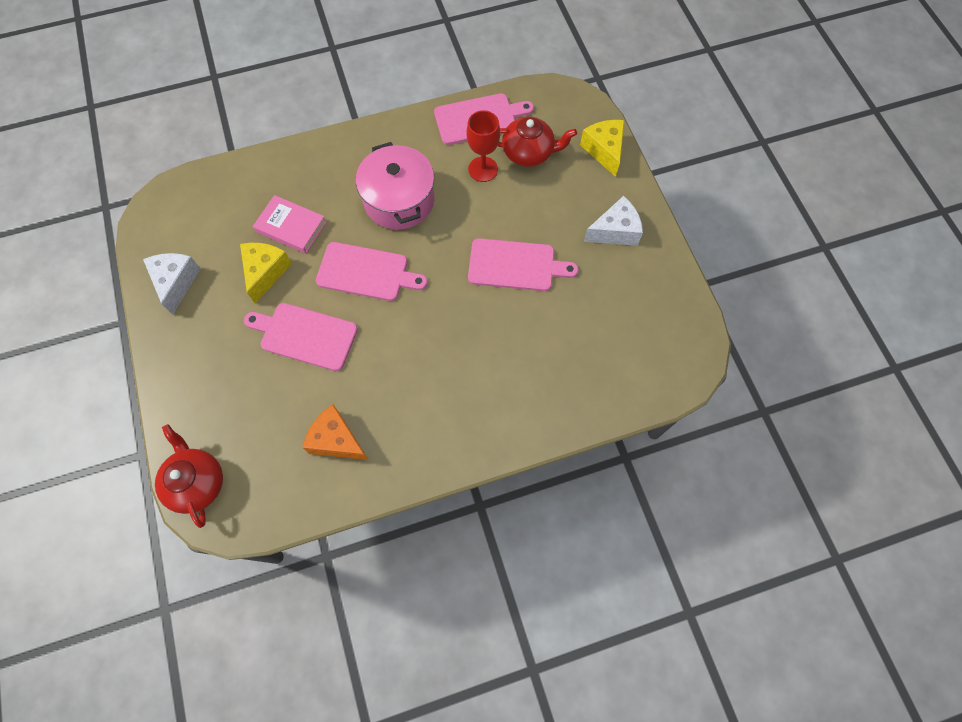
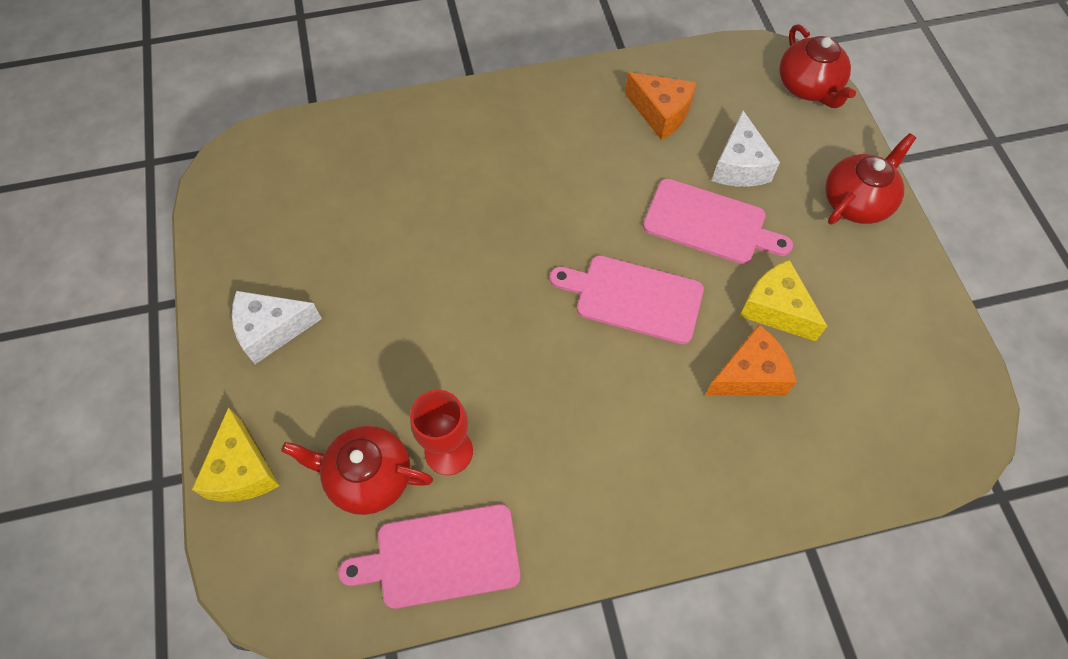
camera: 175 degrees left, 5 degrees down
(176, 282) = (898, 304): white cheese -> white cheese (739, 166)
(184, 364) = (856, 201): none -> red teapot
(265, 272) = (775, 309): yellow cheese -> yellow cheese turned 120 degrees clockwise
(291, 227) = (749, 375): pink book -> orange cheese
(399, 200) = (586, 406): pink pot -> none
(515, 265) = (425, 291): pink cutting board -> none

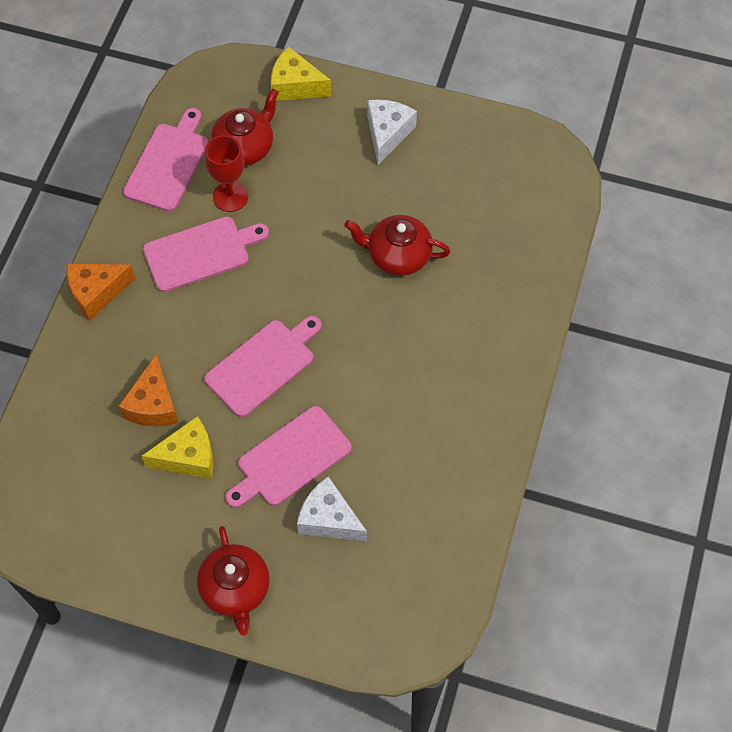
camera: 120 degrees right, 0 degrees up
(543, 438) = (201, 253): none -> pink cutting board
(660, 113) = (422, 491): orange cheese -> orange cheese (96, 293)
(808, 87) = (375, 640): red teapot -> red teapot (397, 255)

